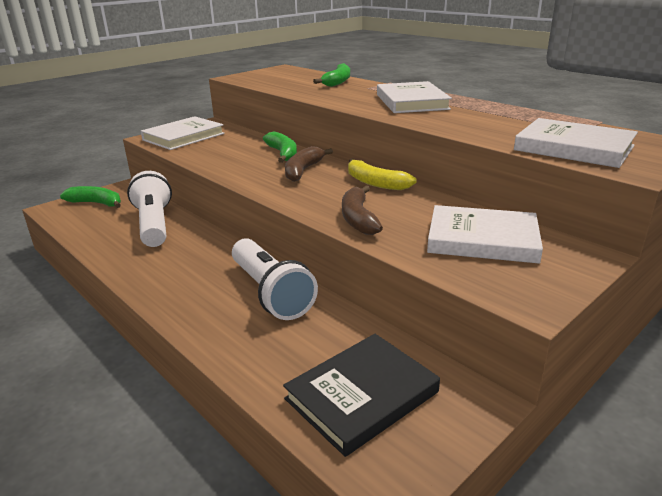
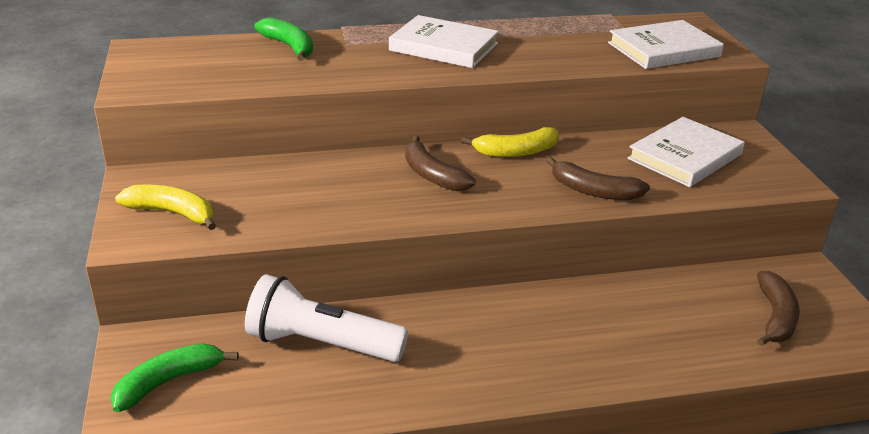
camera: 60 degrees left, 5 degrees up
(183, 137) = (172, 213): white book -> yellow banana
(271, 293) = (583, 308): white flashlight -> none
(283, 154) = (358, 168): green banana -> none
(362, 395) = (775, 317): black book -> brown banana

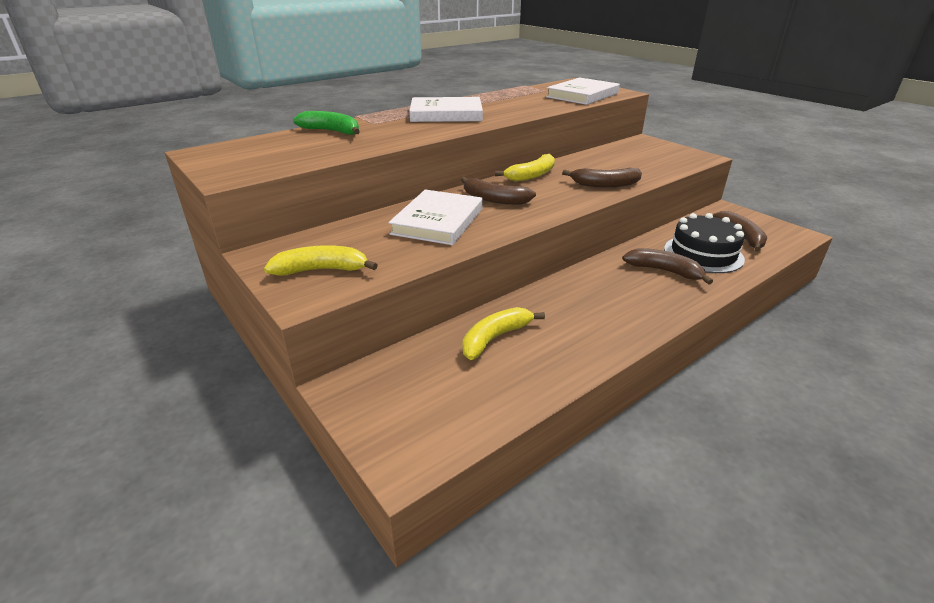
camera: 25 degrees left, 0 degrees up
(168, 382) = (402, 407): green banana -> none
(321, 343) = (495, 338): white flashlight -> yellow banana
(605, 330) = (664, 271): none -> brown banana
(685, 156) = (631, 157): white book -> white book (438, 221)
(687, 324) = (703, 254): none -> black cake

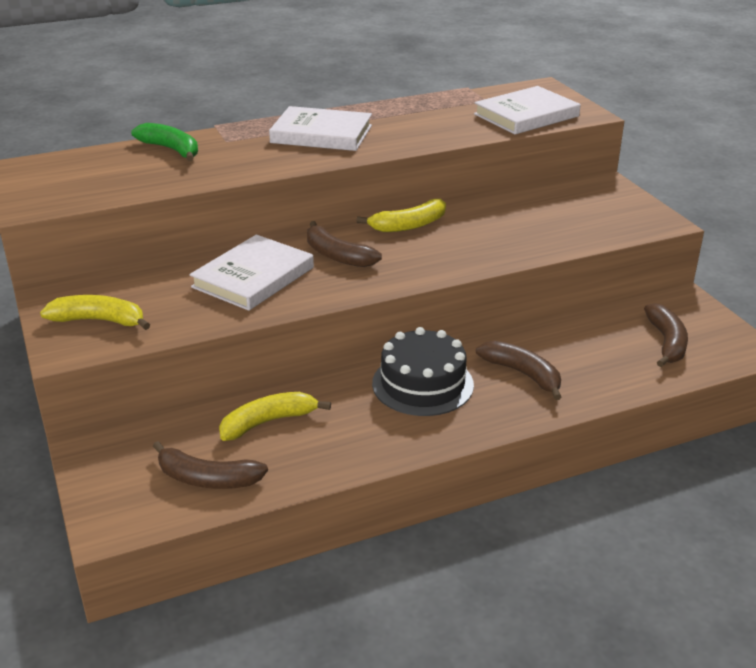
camera: 15 degrees right, 0 degrees up
(605, 185) = (489, 251): brown banana -> brown banana (207, 479)
(703, 254) = (593, 359): black cake -> black cake (422, 384)

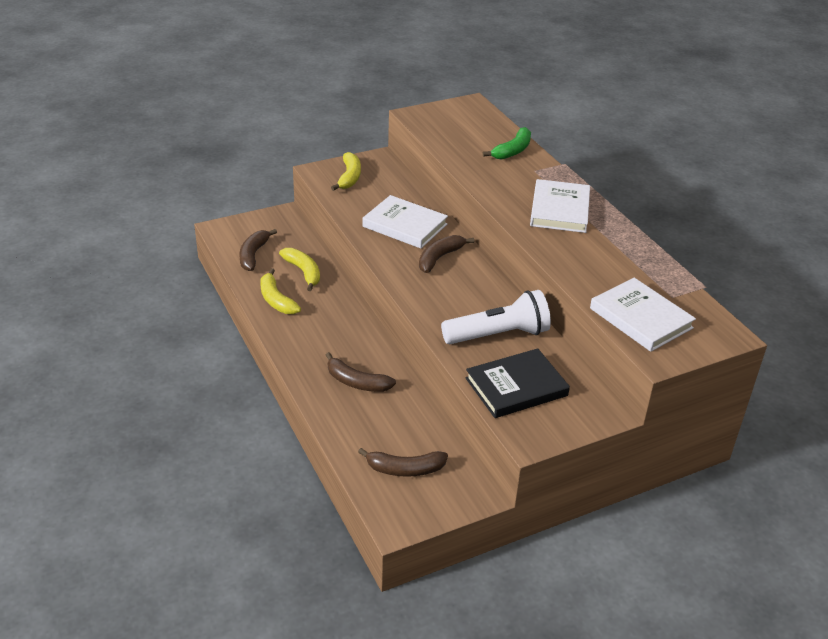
camera: 85 degrees right, 5 degrees up
(409, 225) = (493, 290): yellow banana -> yellow banana (276, 300)
(422, 384) = (343, 334): black cake -> none
(494, 227) = (499, 335): none -> white flashlight
(523, 374) = (356, 382): brown banana -> brown banana turned 75 degrees clockwise
(583, 223) = (516, 387): none -> black book

